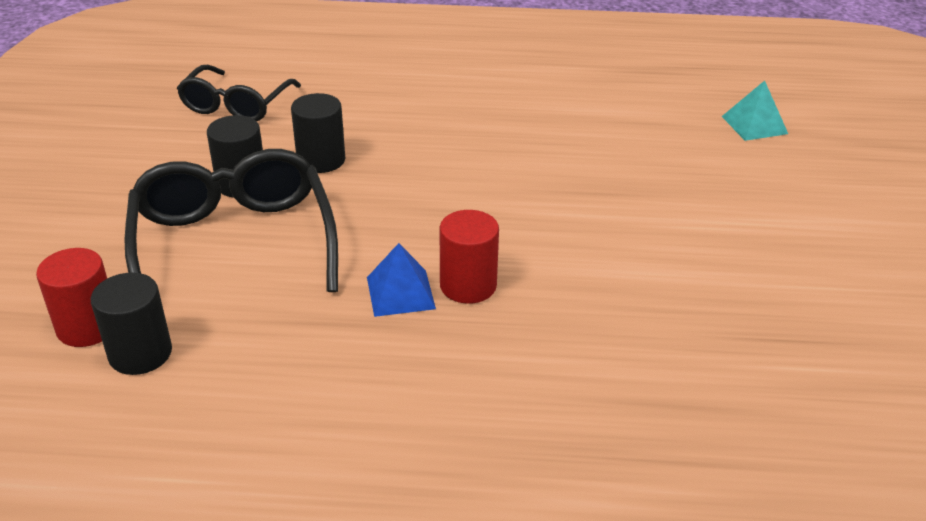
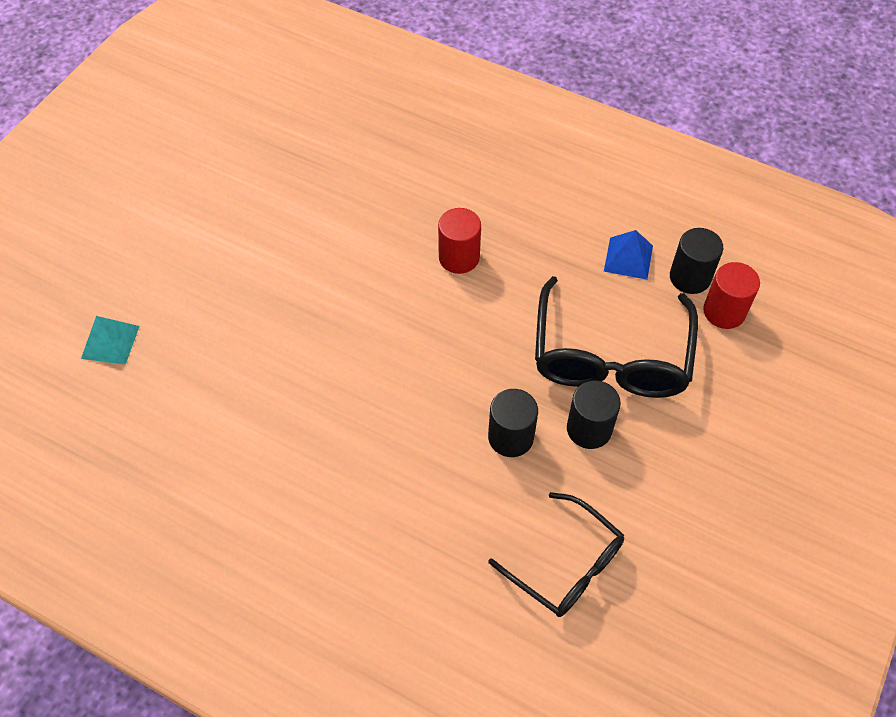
camera: 155 degrees left, 20 degrees up
(236, 105) = (566, 565): black glasses -> black glasses turned 90 degrees clockwise
(400, 292) = (506, 267): blue pyramid -> blue pyramid (628, 258)

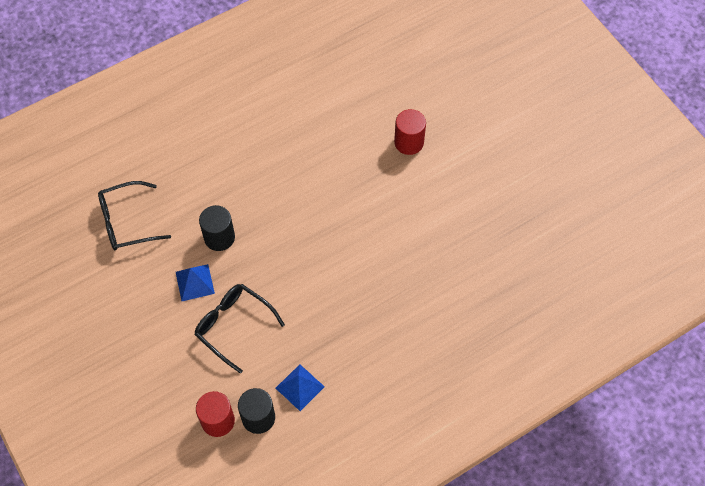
camera: 120 degrees right, 5 degrees up
(110, 342) = (421, 66): turquoise pyramid -> none
(459, 257) = (368, 279): red cylinder -> red cylinder (409, 142)
(589, 429) = (195, 282): black cylinder -> blue pyramid
(610, 357) = (233, 326): black glasses -> black glasses, size x0.64

